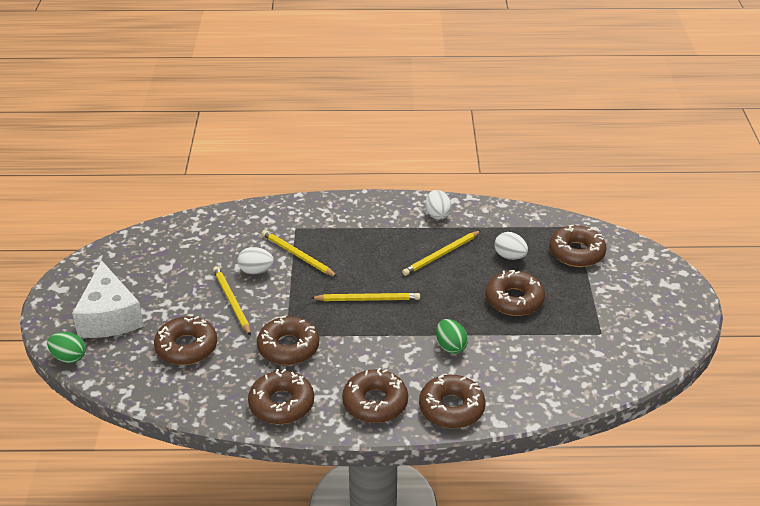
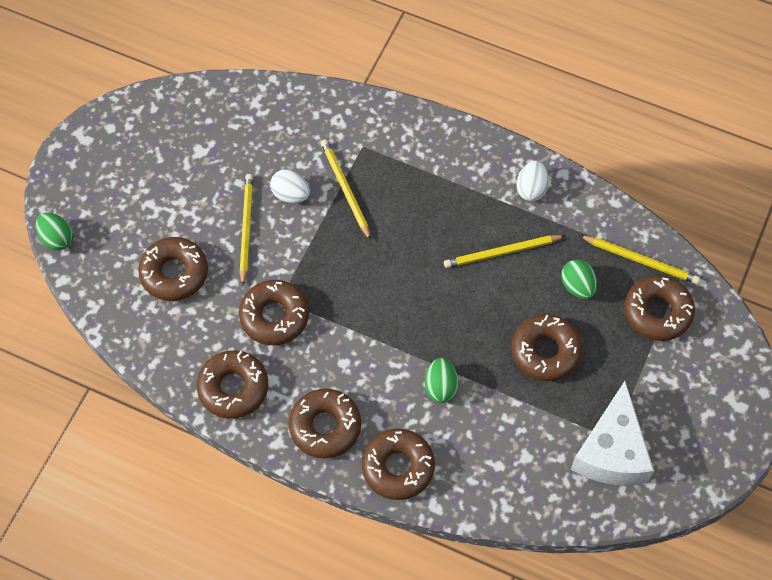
camera: 25 degrees right, 25 degrees up
(109, 316) = (116, 199): white cheese -> white cheese (612, 451)
(368, 299) = (388, 284): yellow pencil -> yellow pencil (641, 260)
(510, 256) = (577, 286): white egg -> green egg

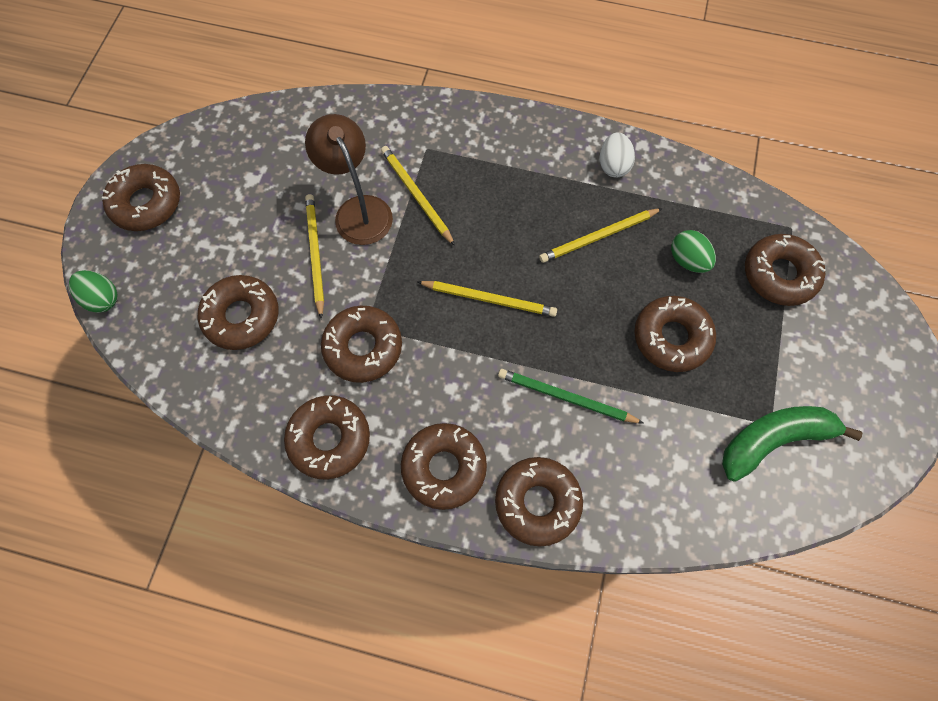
camera: 10 degrees left, 5 degrees up
(104, 159) = (146, 203): none -> brown donut
(291, 194) = (358, 210): white egg -> brown lamp
(440, 387) = (566, 397): green egg -> green pencil
(612, 451) = (774, 440): white cheese -> green banana
(641, 260) = (747, 222): yellow pencil -> yellow pencil (489, 299)

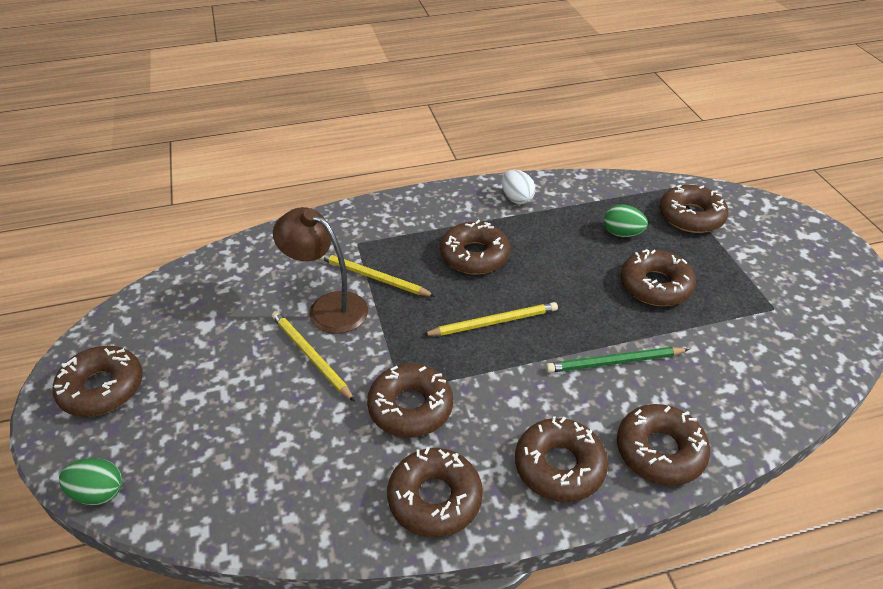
camera: 30 degrees left, 25 degrees down
(242, 316) = (270, 437): brown donut -> brown donut (474, 256)
(598, 237) = (544, 246): yellow pencil -> none
(774, 440) = (786, 317): green banana -> none

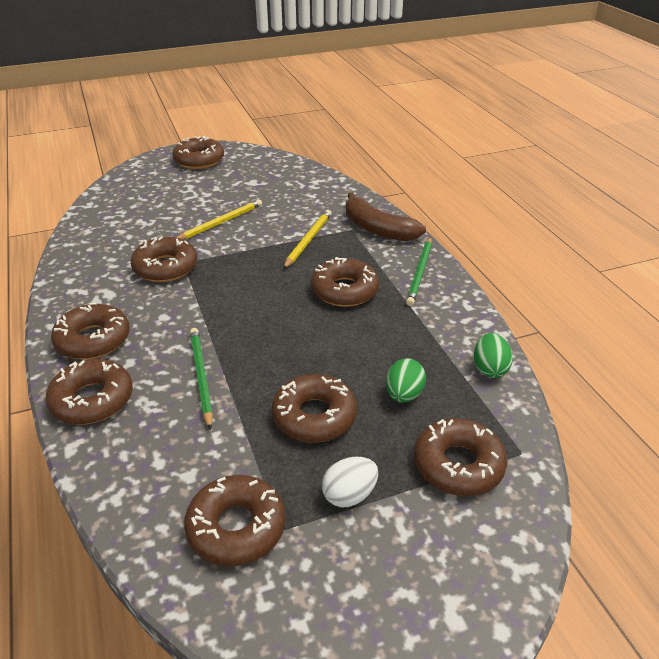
camera: 85 degrees right, 5 degrees down
(98, 493) = (123, 173): green egg -> green egg (489, 369)
(328, 307) = (271, 224): brown lamp -> none
(361, 224) = (377, 229): none -> brown banana
(434, 498) = (83, 282): brown donut -> brown donut (236, 527)
(449, 205) = (420, 273): none -> green pencil
(494, 322) = (255, 304): yellow pencil -> none
(516, 199) = (445, 315): white egg -> white egg (349, 495)

